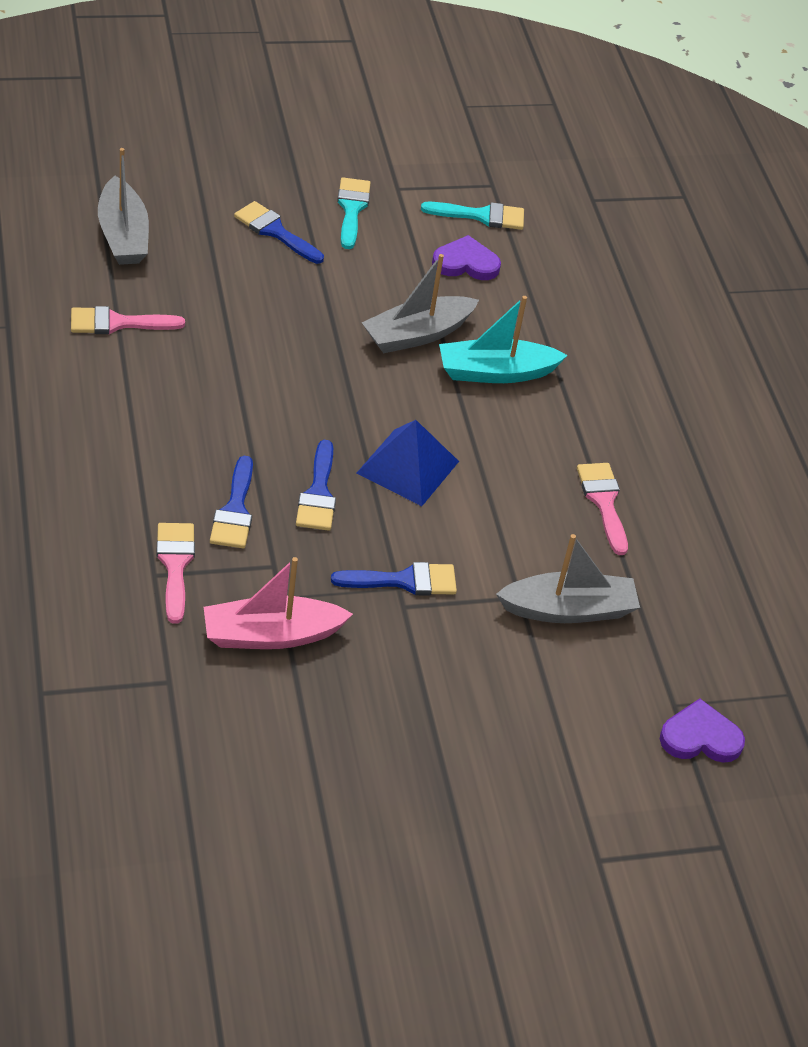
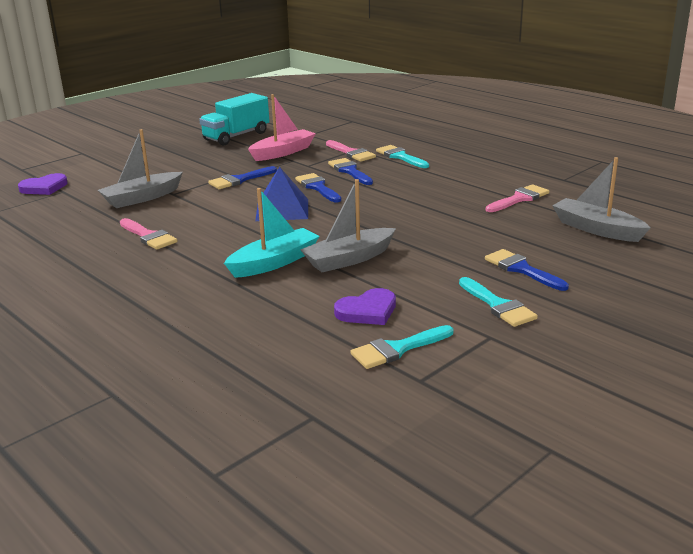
camera: 155 degrees right, 20 degrees down
(122, 507) = (400, 157): none -> turquoise brush
(275, 231) = (521, 269): blue brush -> blue brush turned 135 degrees counterclockwise
(292, 757) = (236, 136): none -> turquoise truck
(417, 334) = (349, 259): grey boat -> grey boat turned 150 degrees counterclockwise

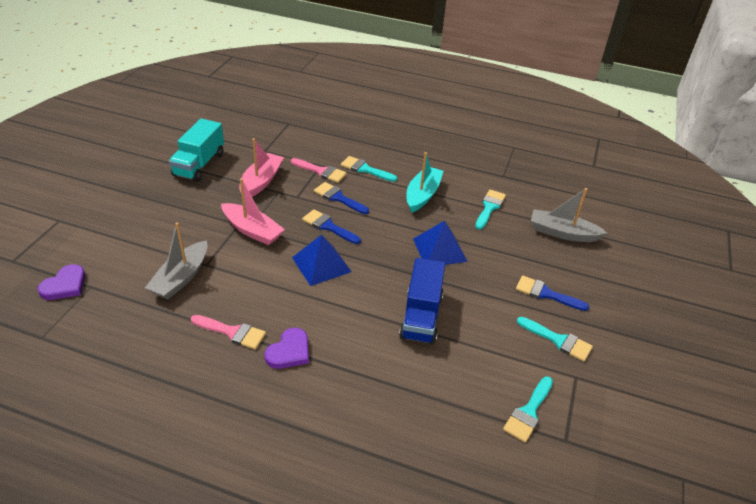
camera: 30 degrees left, 15 degrees up
(239, 180) = (252, 230): blue brush -> pink boat
(274, 262) = (367, 337): turquoise boat -> turquoise boat (422, 195)
(349, 259) = (421, 316): grey boat -> blue truck
(367, 311) = (478, 375): purple heart -> purple heart (289, 351)
(423, 219) = (439, 250): none -> blue pyramid
(519, 199) = (489, 207): pink brush -> turquoise brush

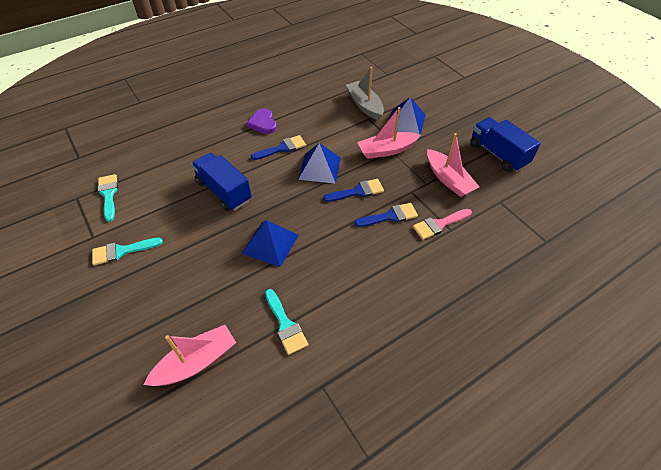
camera: 130 degrees right, 10 degrees up
(65, 285) = (396, 67): purple heart -> none
(191, 234) = (406, 122): none -> blue pyramid
(199, 164) = (498, 154): turquoise truck -> blue truck
(232, 332) = (300, 109): pink brush -> none
(365, 169) = (421, 259): turquoise brush -> none
(422, 195) = (348, 280): turquoise boat -> none
(546, 294) = (159, 280): blue brush -> blue brush (282, 148)
(562, 233) = (196, 362): grey boat -> pink boat

